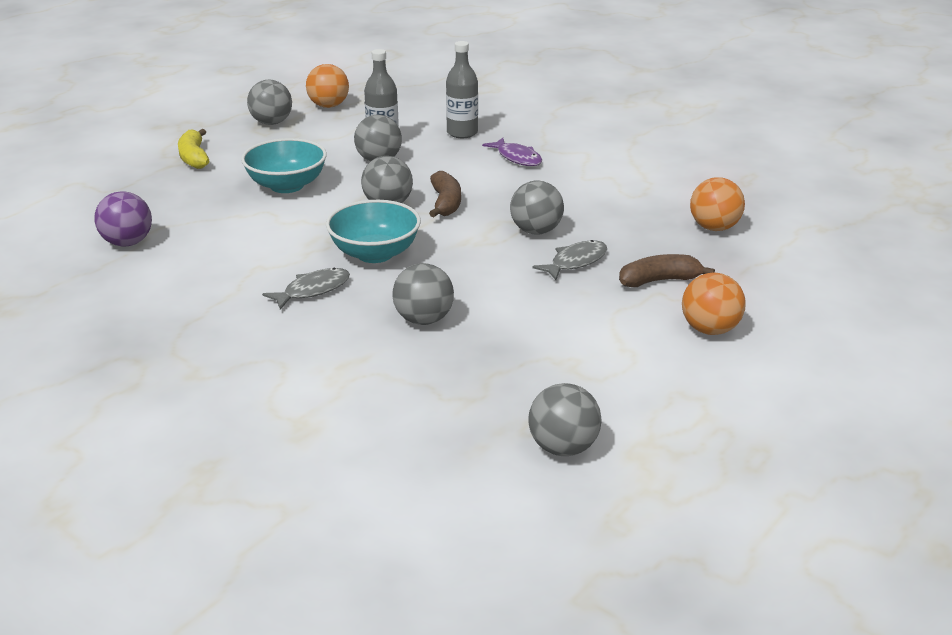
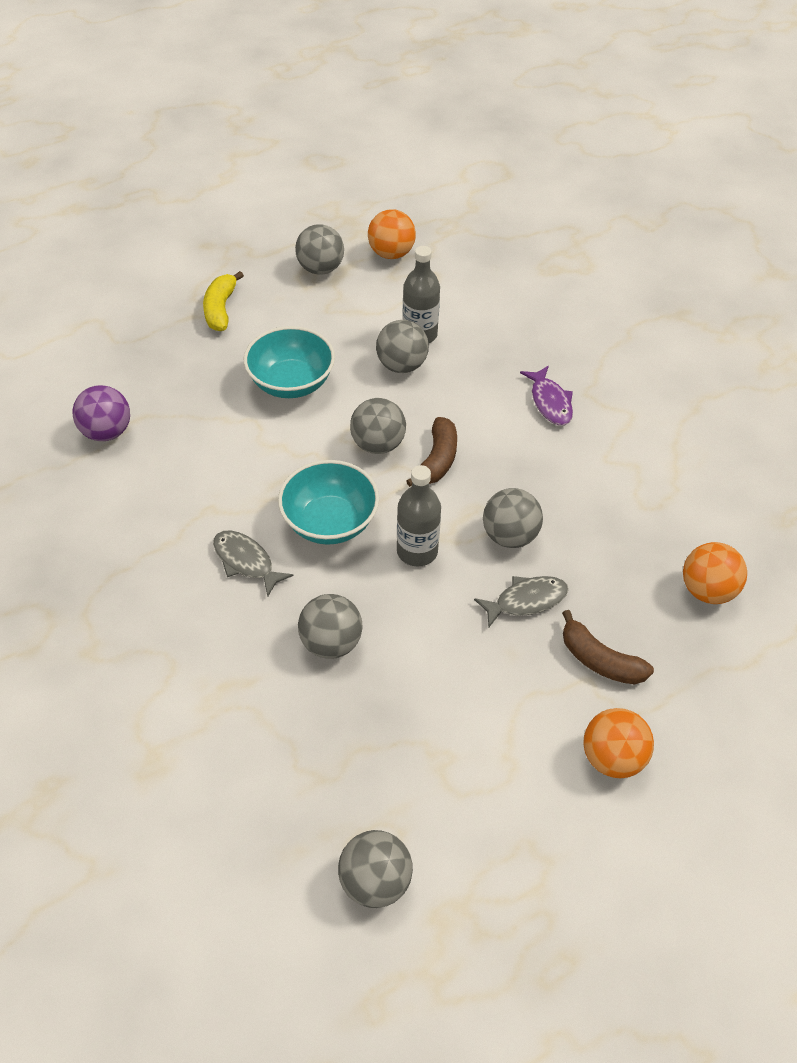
camera: 20 degrees right, 20 degrees up
(313, 290) = (246, 562): grey fish -> grey fish turned 120 degrees counterclockwise
(462, 133) = (511, 340): grey bottle -> grey bottle (417, 551)
(659, 280) = (600, 660): brown banana -> brown banana turned 150 degrees counterclockwise

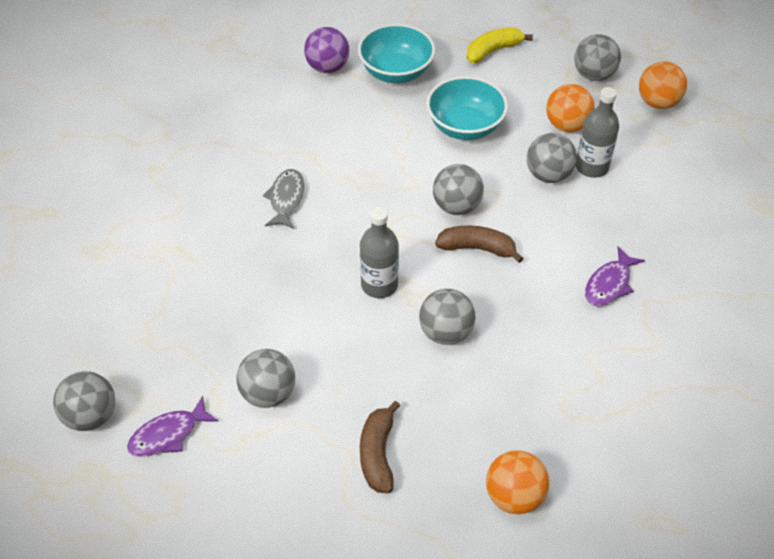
camera: 55 degrees right, 0 degrees up
(330, 522) = (360, 222): turquoise bowl -> turquoise bowl (396, 72)
(331, 643) = (258, 283): grey ball -> grey ball (268, 393)
(437, 460) = (477, 248): brown banana -> brown banana turned 150 degrees counterclockwise
(453, 820) = (168, 434): none -> purple fish
(526, 601) = (393, 376): grey fish -> none
(612, 758) = (294, 509): orange ball -> orange ball (567, 125)

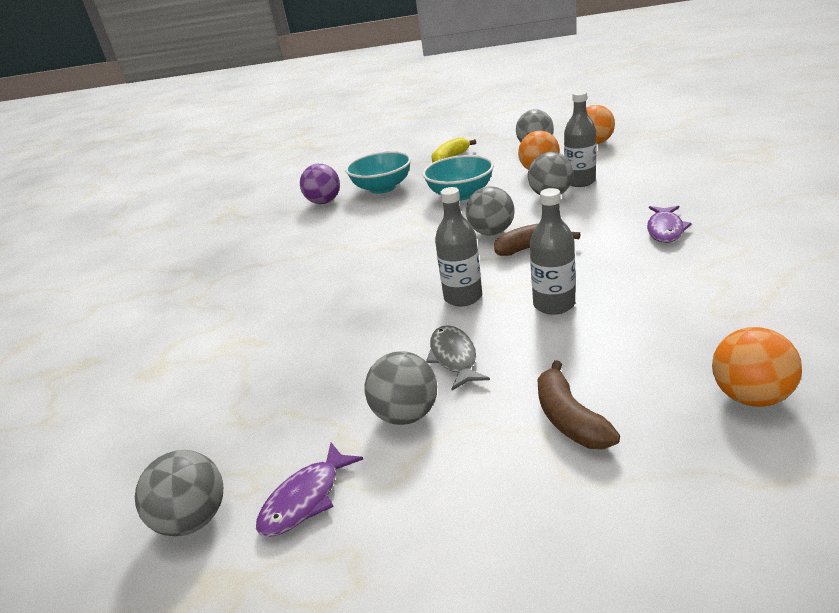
camera: 15 degrees left, 20 degrees down
(286, 199) = (334, 276): grey fish -> grey fish (454, 357)
(446, 332) = (554, 304): grey ball -> grey bottle

